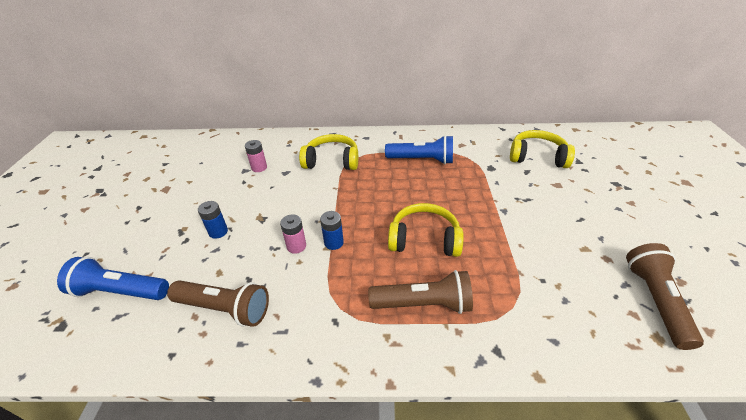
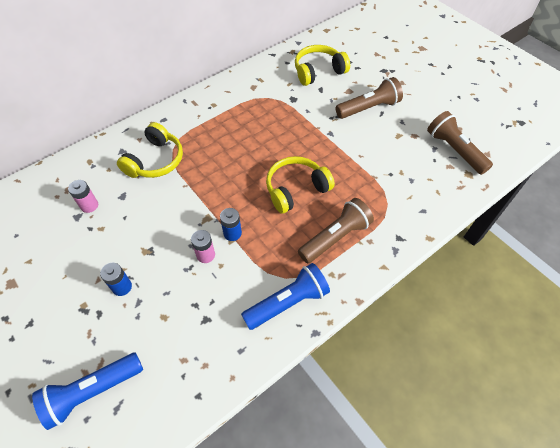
camera: 40 degrees left, 15 degrees up
(224, 309) = (202, 338): brown flashlight -> brown flashlight (369, 108)
(332, 161) = (155, 161): yellow headphones -> yellow headphones turned 150 degrees clockwise
(422, 160) = (234, 119): blue flashlight -> blue flashlight (288, 303)

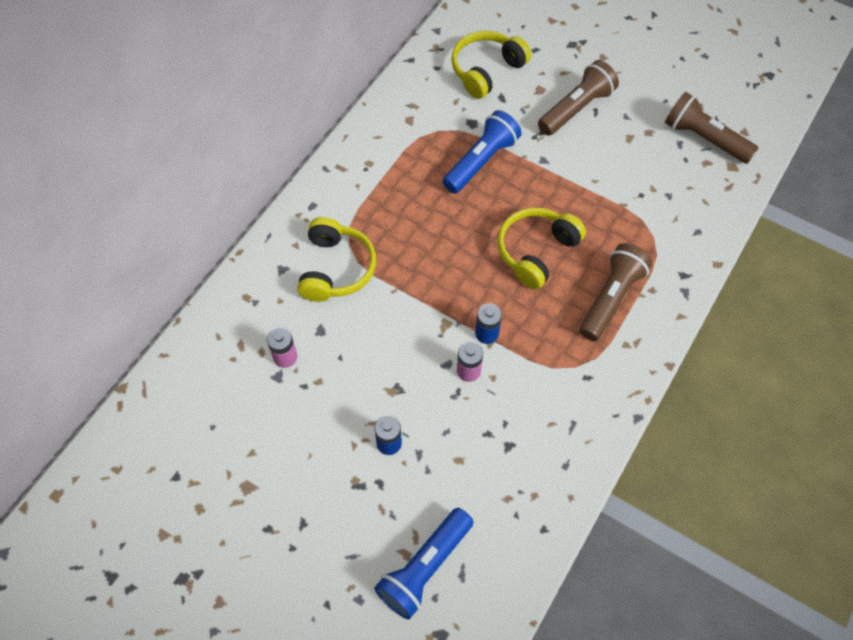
camera: 20 degrees left, 5 degrees up
(288, 303) = (592, 394): blue flashlight -> blue flashlight (481, 161)

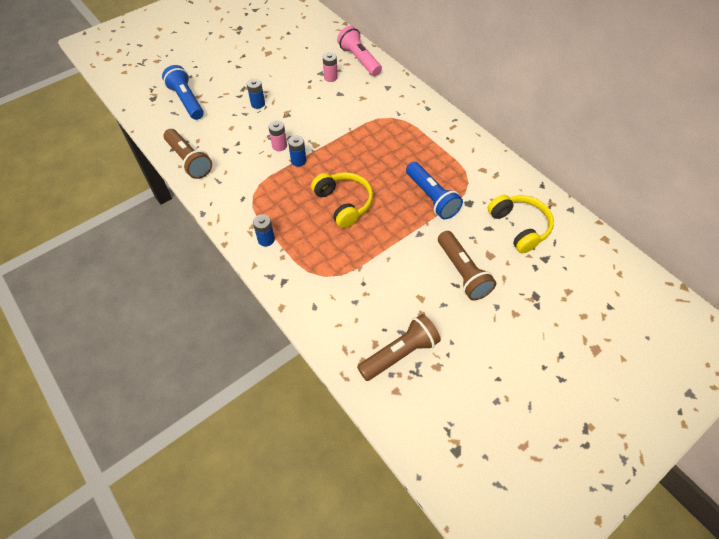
camera: 110 degrees right, 5 degrees down
(224, 329) = (359, 60): none -> pink flashlight
(336, 268) = (377, 108): yellow headphones -> none
(611, 298) = (288, 231): brown flashlight -> brown flashlight (189, 160)
(637, 318) = (266, 239): none -> blue battery

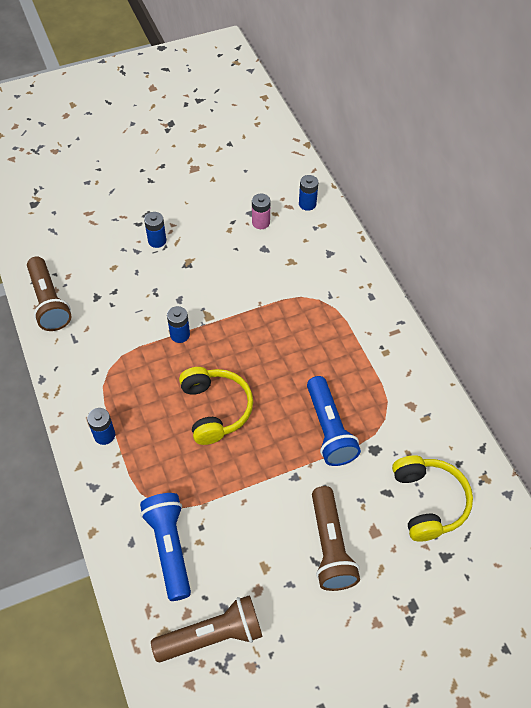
camera: 15 degrees right, 0 degrees up
(187, 100) = (73, 216): blue flashlight -> blue flashlight (170, 547)
(279, 146) = (163, 307): pink battery -> none
(359, 60) = (307, 204): pink flashlight -> blue battery

